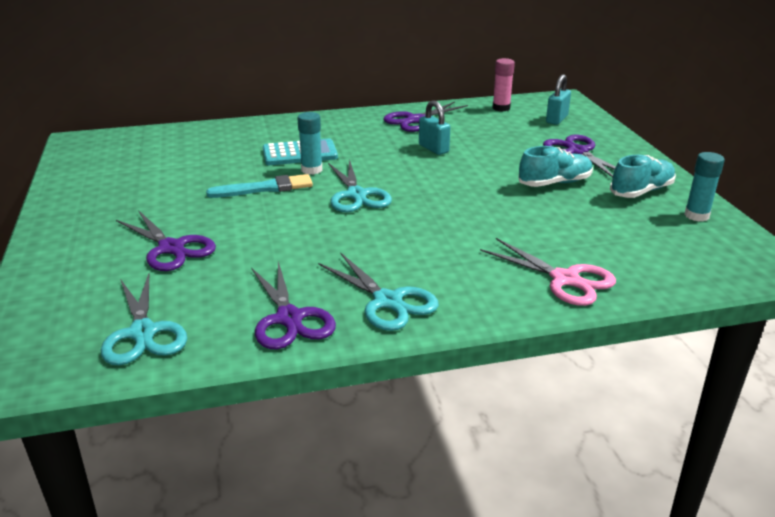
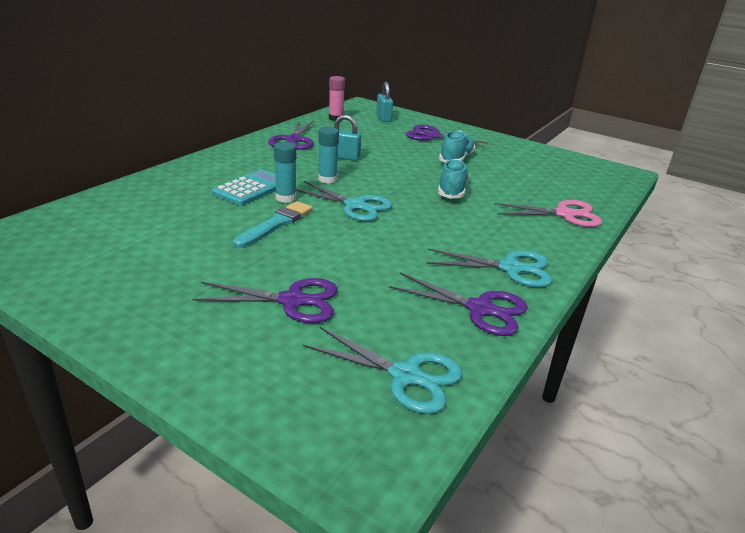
camera: 45 degrees left, 0 degrees up
(641, 191) = (505, 151): turquoise shoe -> turquoise shoe (452, 190)
(696, 215) = (551, 156): turquoise glue stick -> turquoise glue stick (327, 179)

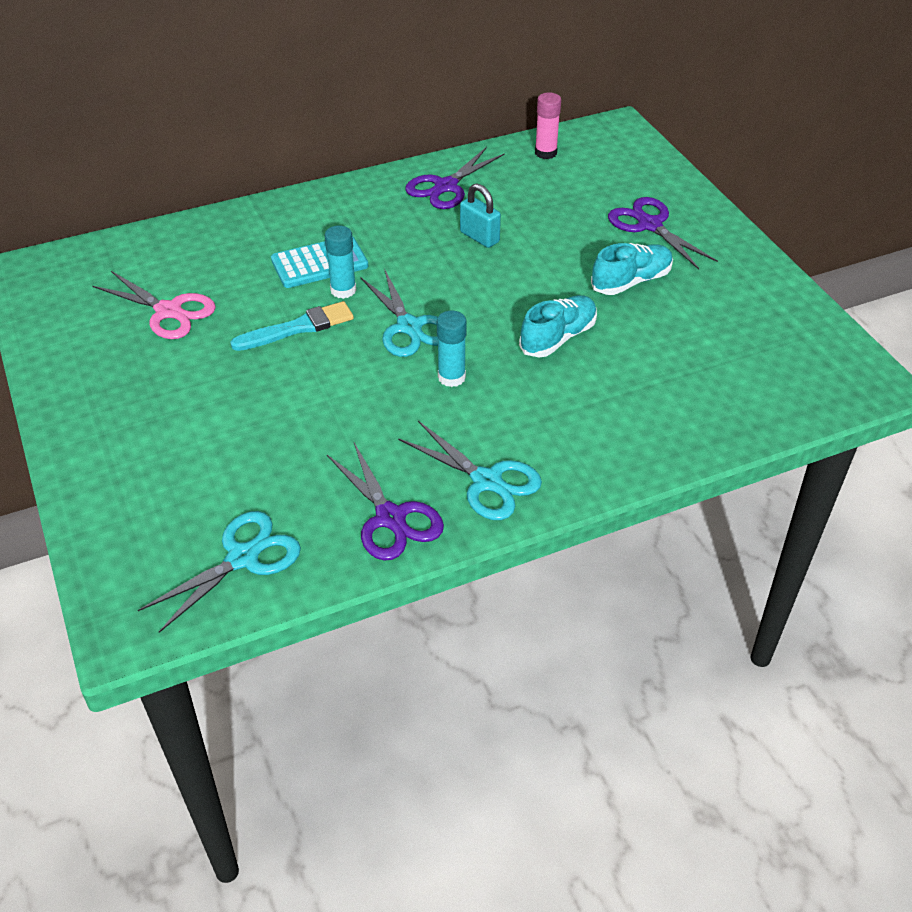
camera: 35 degrees right, 15 degrees up
(292, 301) = (224, 436): purple scissors -> none
(327, 179) = (419, 272): turquoise glue stick -> turquoise glue stick (451, 377)
(383, 118) = (616, 168): turquoise padlock -> none
(406, 376) = (243, 557): turquoise scissors -> turquoise scissors turned 105 degrees counterclockwise
(565, 214) = (664, 427): pink scissors -> pink scissors (169, 311)

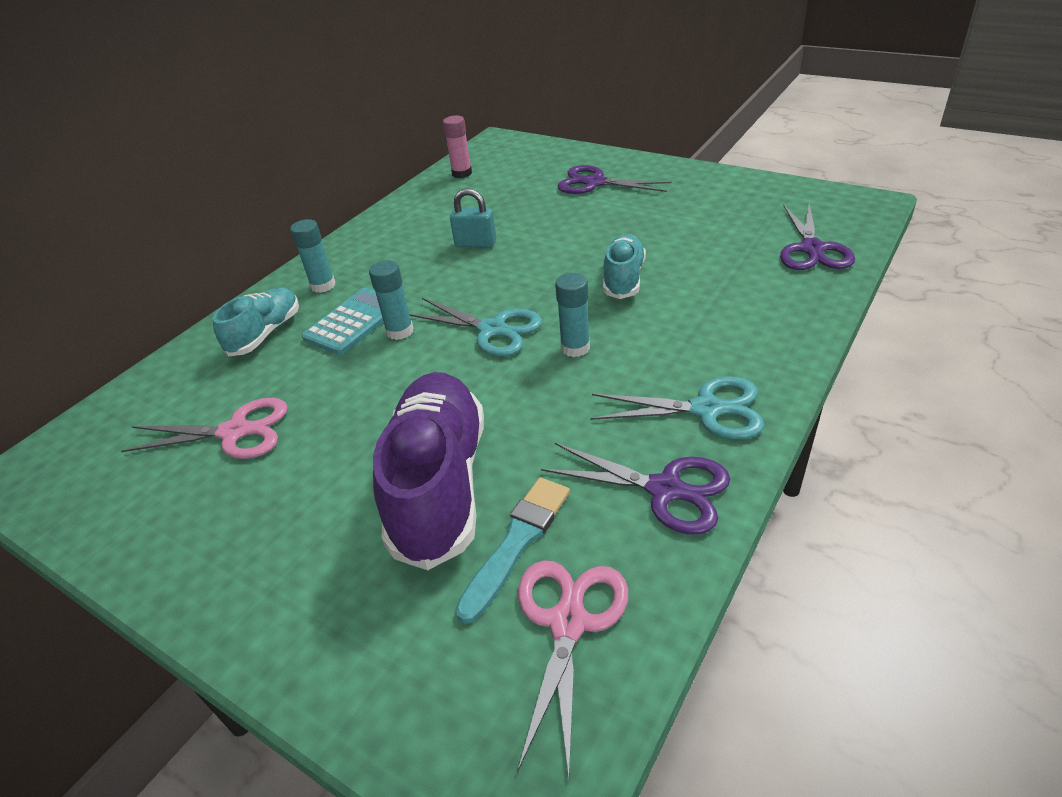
camera: 30 degrees left, 5 degrees down
(243, 557) = (568, 622): turquoise scissors -> pink scissors
(256, 426) = (439, 484): none -> purple shoe
(298, 328) = (389, 380): turquoise brush -> turquoise brush (517, 542)
(327, 216) = (323, 285): none -> turquoise glue stick
(445, 187) = (406, 224): purple scissors -> purple scissors (812, 249)
(631, 281) = (628, 220): turquoise shoe -> turquoise shoe (265, 333)

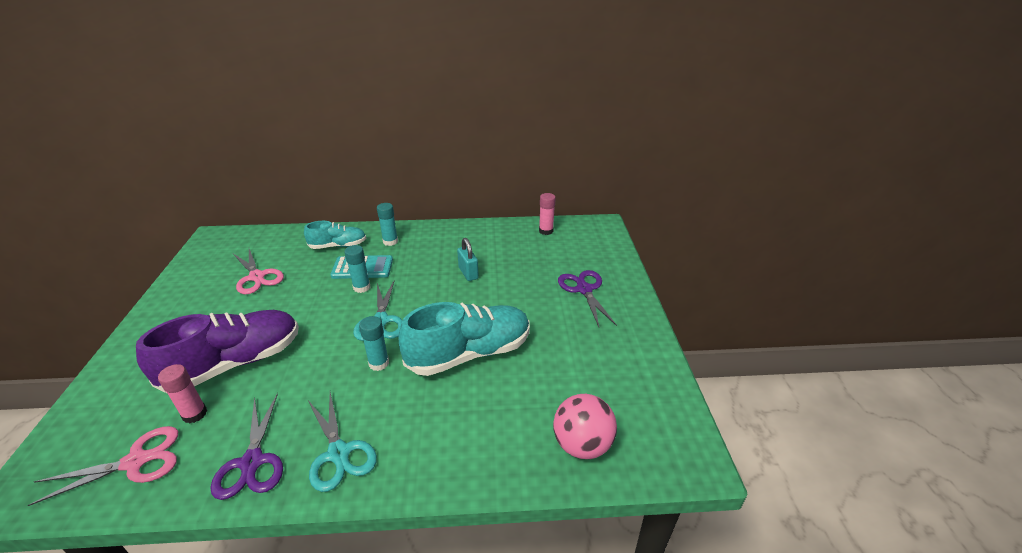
camera: 50 degrees right, 5 degrees down
(517, 542) = (195, 414): turquoise brush -> pink glue stick
(623, 279) = (469, 353): turquoise shoe -> turquoise shoe, size x1.78
(812, 249) = (582, 444): purple scissors -> pink ball

